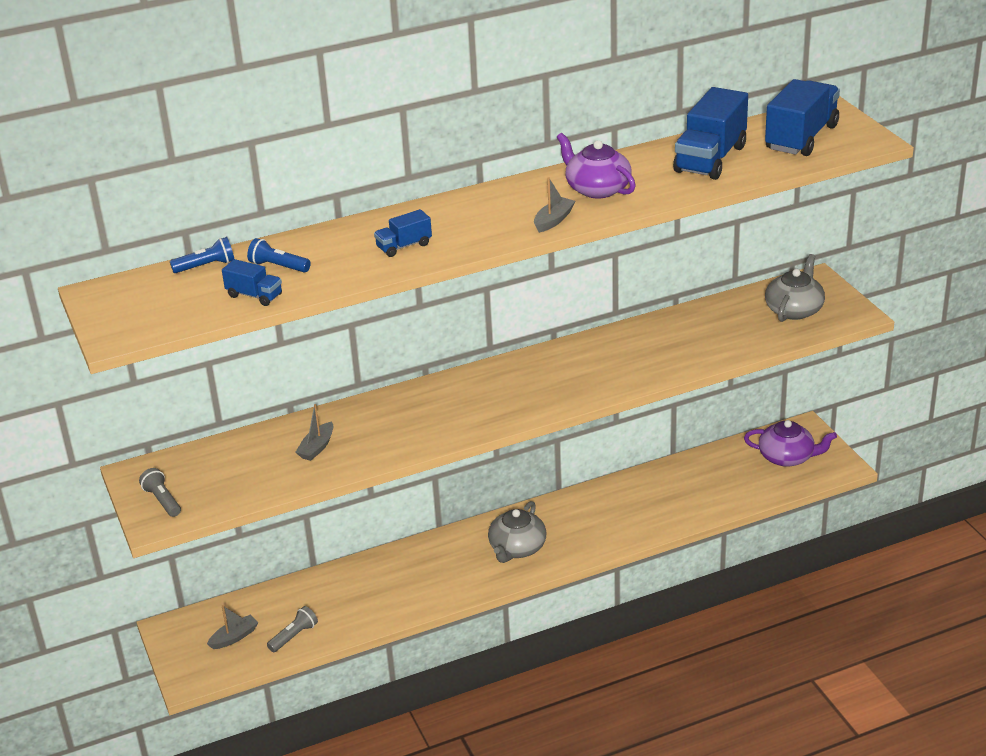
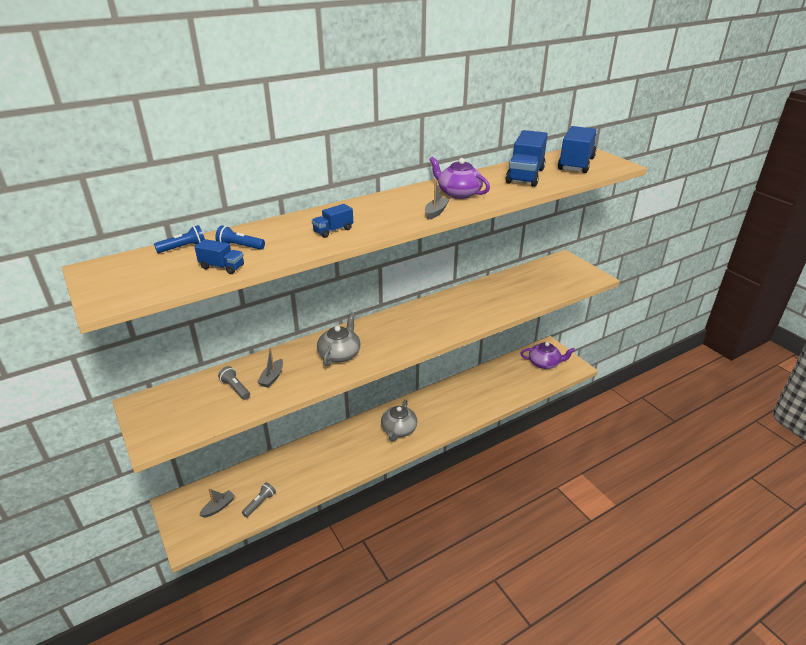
camera: 10 degrees left, 0 degrees up
(162, 500) = (158, 424): grey flashlight -> grey flashlight (235, 388)
(794, 310) = (559, 276): grey teapot -> grey teapot (340, 354)

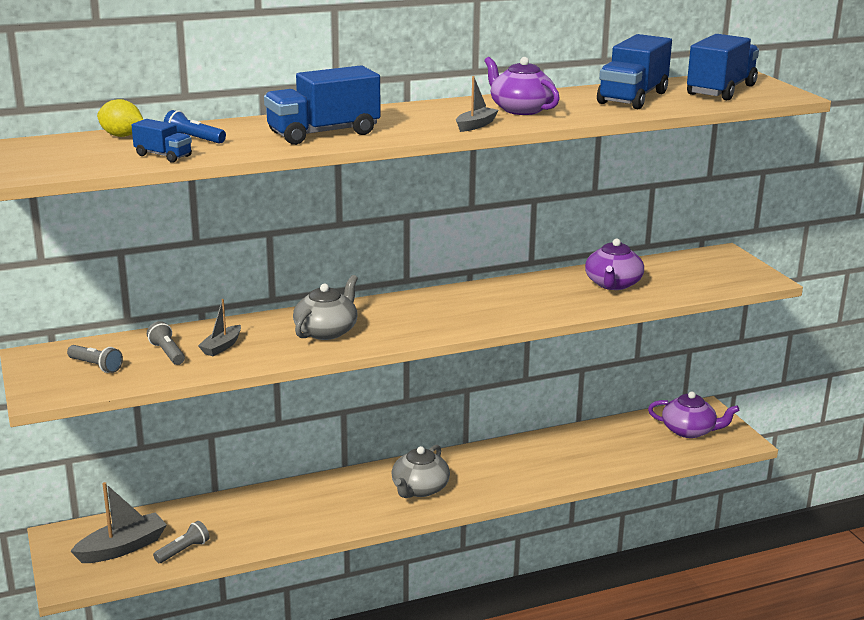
camera: 10 degrees right, 10 degrees down
(183, 247) = (122, 136): blue flashlight -> yellow lemon
(187, 408) = (96, 366): none -> grey flashlight
(218, 507) = (122, 548): grey boat -> grey boat, size x1.68
(333, 230) = (323, 133): blue truck -> blue truck, size x1.98
(508, 291) = (613, 284): none -> purple teapot

